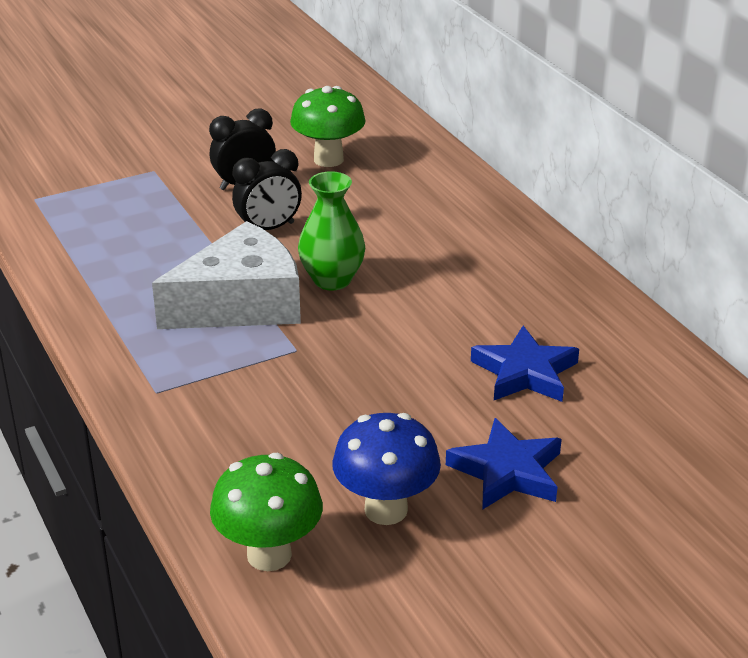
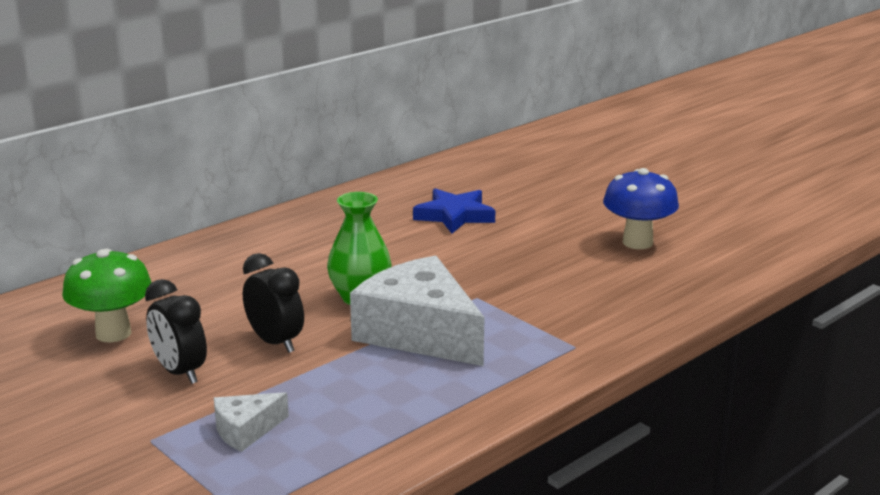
camera: 105 degrees left, 10 degrees down
(138, 207) = (246, 430): none -> white cheese
(269, 555) = (714, 271): green mushroom -> none
(507, 471) = (568, 212): blue star -> none

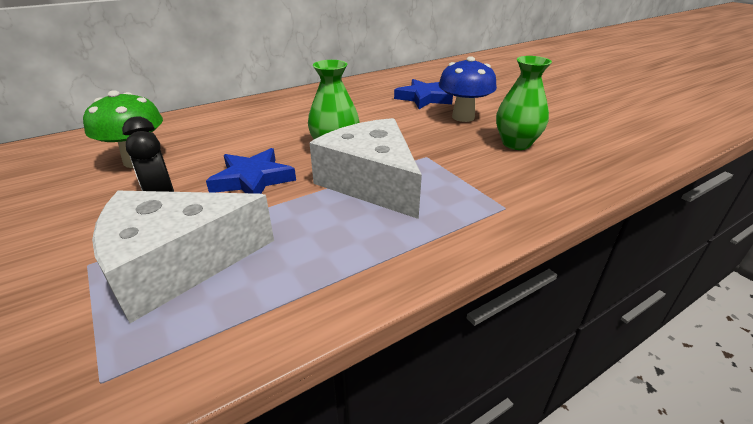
camera: 10 degrees right, 10 degrees up
(246, 430) = (177, 264): white cheese -> white cheese, size x2.16
(275, 342) = (252, 179): black clock -> blue star
(584, 272) = (516, 144): none -> green vase
(637, 242) = (560, 125): blue mushroom -> blue mushroom (463, 117)

